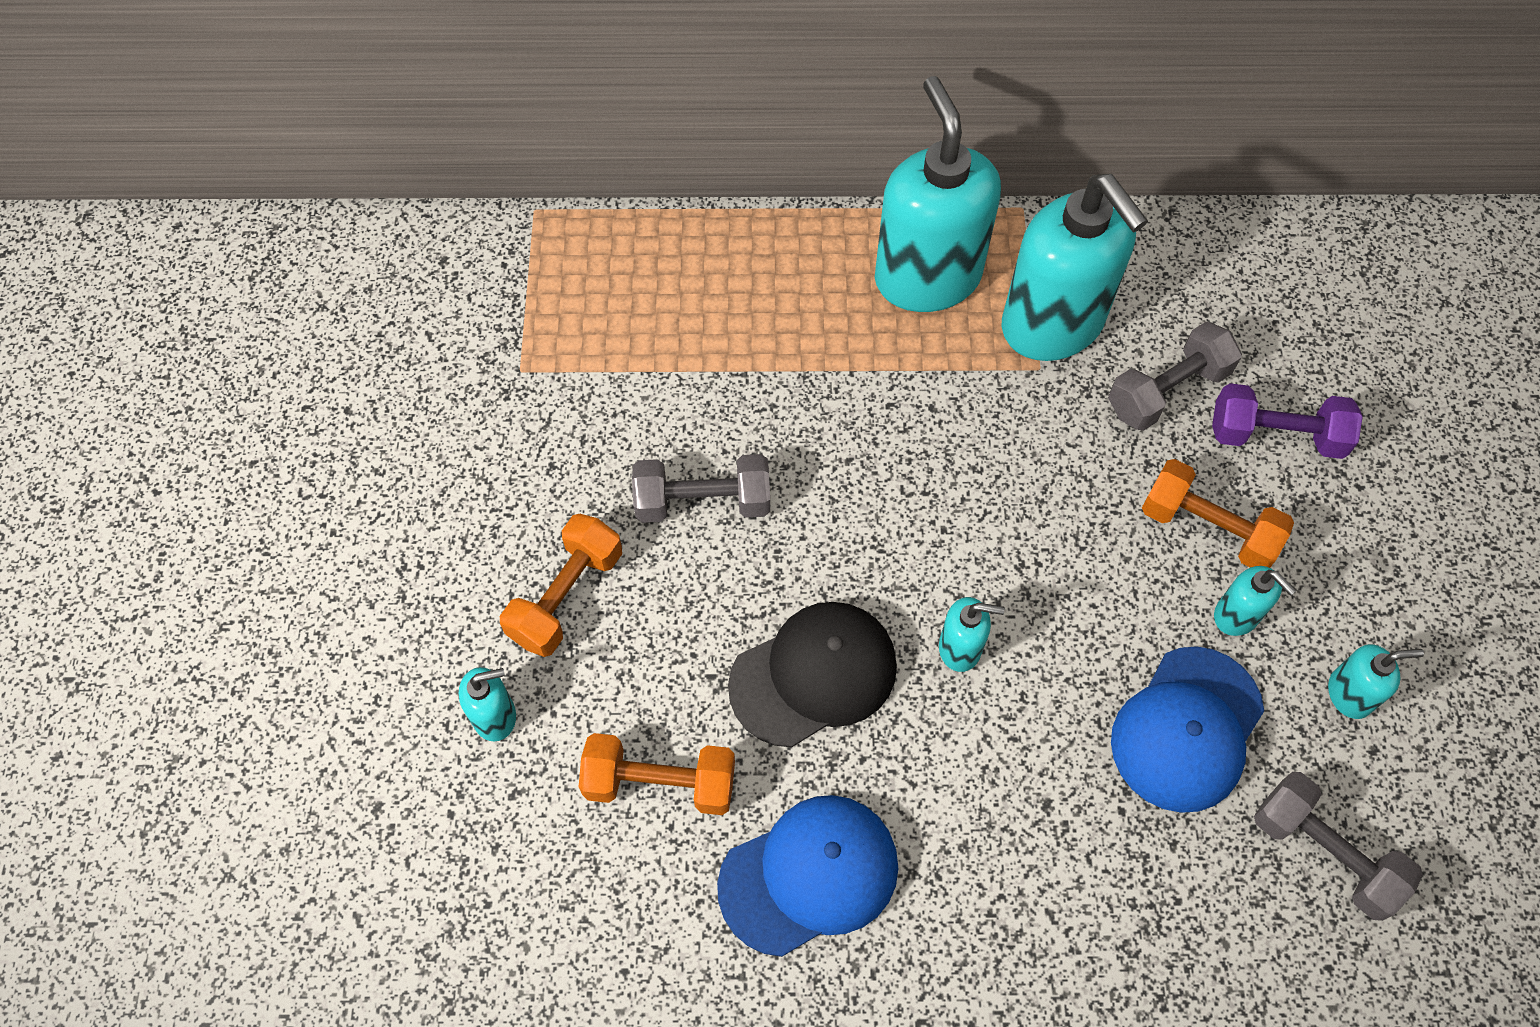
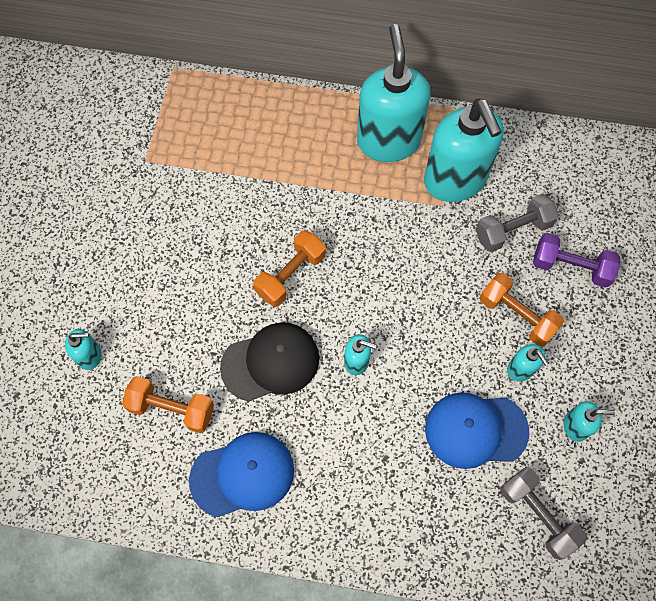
camera: 10 degrees right, 5 degrees up
(566, 596) = (143, 295): orange dumbbell -> orange dumbbell (290, 275)
(703, 502) = (230, 253): grey dumbbell -> none
(1186, 729) = (475, 430): blue cap -> blue cap turned 45 degrees clockwise

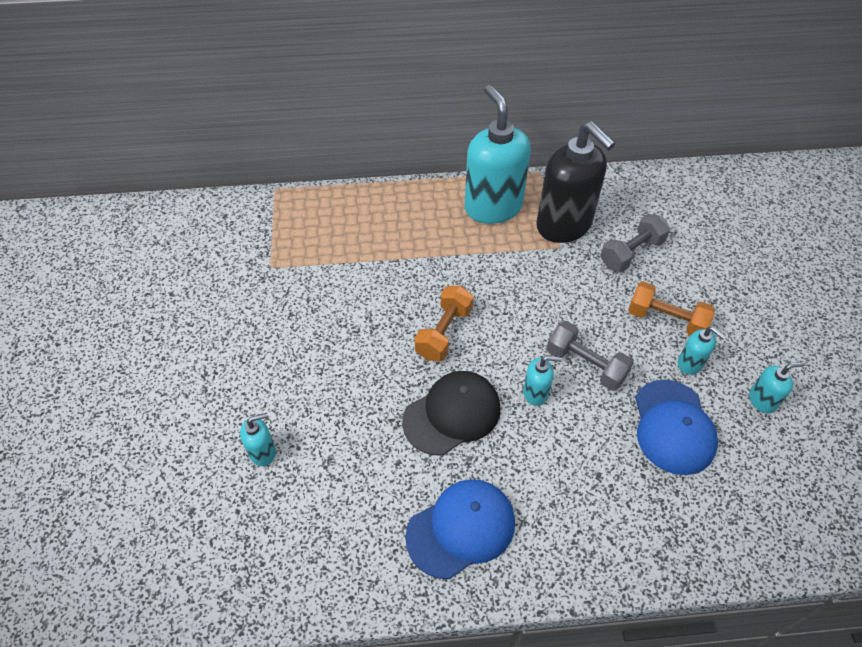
camera: 15 degrees left, 15 degrees down
(172, 409) = (365, 482): orange dumbbell -> none
(455, 180) = (564, 225): turquoise soap dispenser -> black soap dispenser
(475, 430) = (673, 427): blue cap -> blue cap turned 75 degrees counterclockwise
(537, 514) = (765, 489): grey dumbbell -> grey dumbbell (585, 365)
(570, 267) = (694, 271): purple dumbbell -> none

